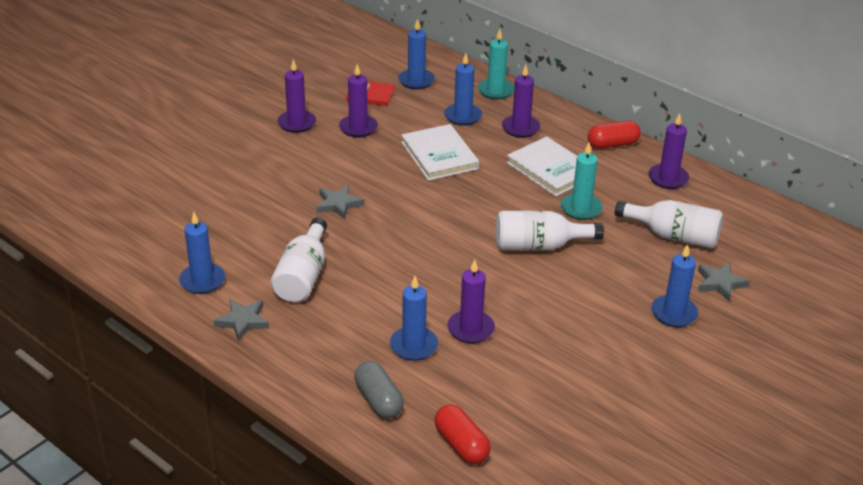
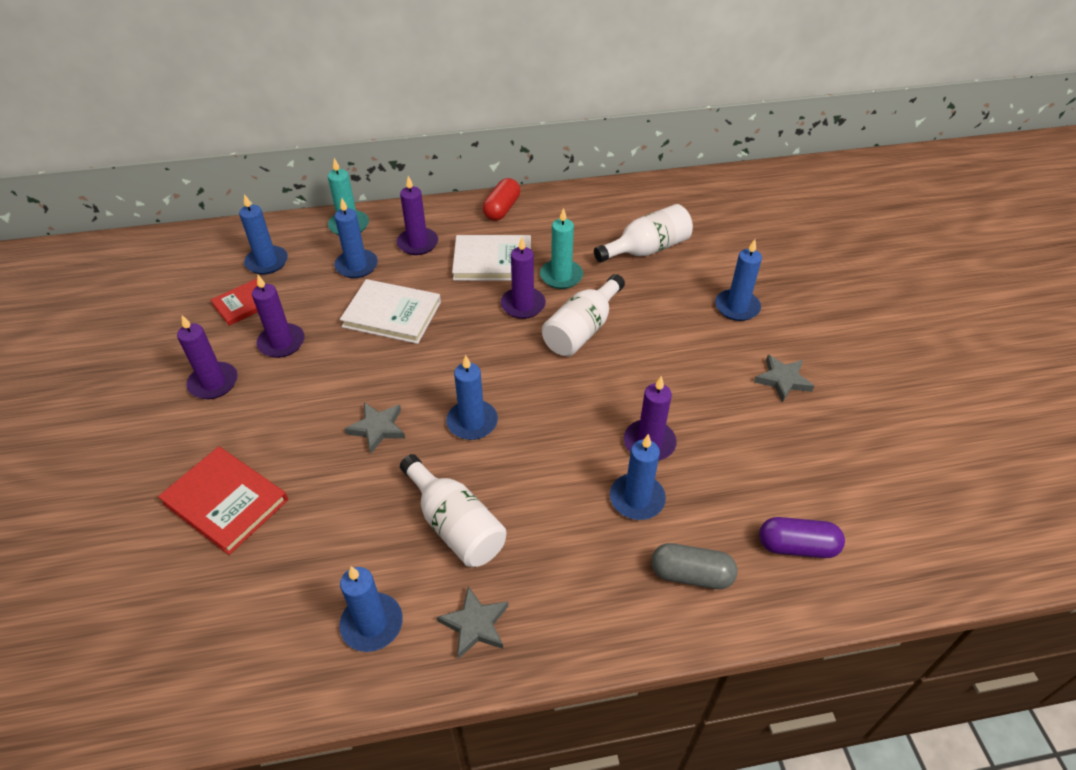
camera: 50 degrees left, 10 degrees up
(222, 180) = (226, 502): none -> red book
(391, 240) = (472, 422): none -> blue candle
(461, 445) = (797, 546): red capsule -> purple capsule
(668, 178) = (576, 209): purple candle -> purple candle (523, 305)
(720, 283) = (724, 262): grey star -> grey star (782, 380)

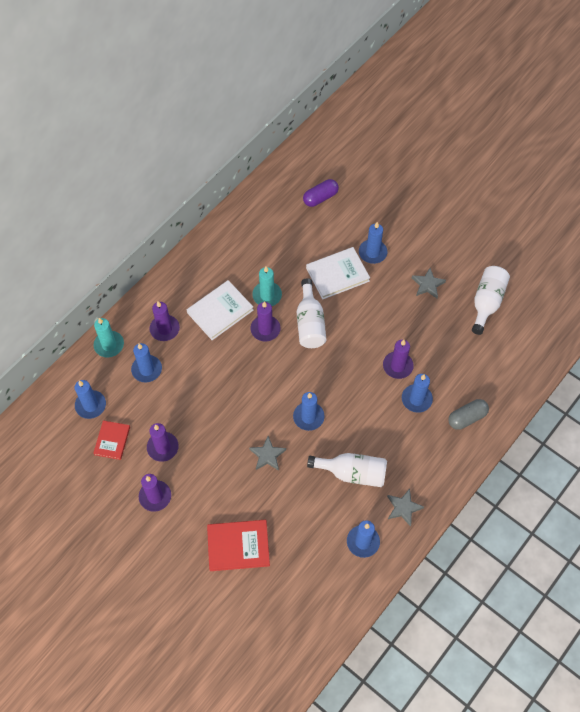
camera: 40 degrees left, 15 degrees up
(392, 314) = (202, 386): white book -> white book (337, 274)
(502, 209) = (187, 269): red capsule -> none
(647, 249) = (295, 243): white bottle -> white bottle (486, 302)
(797, 546) = (496, 372): purple capsule -> purple capsule (320, 198)

